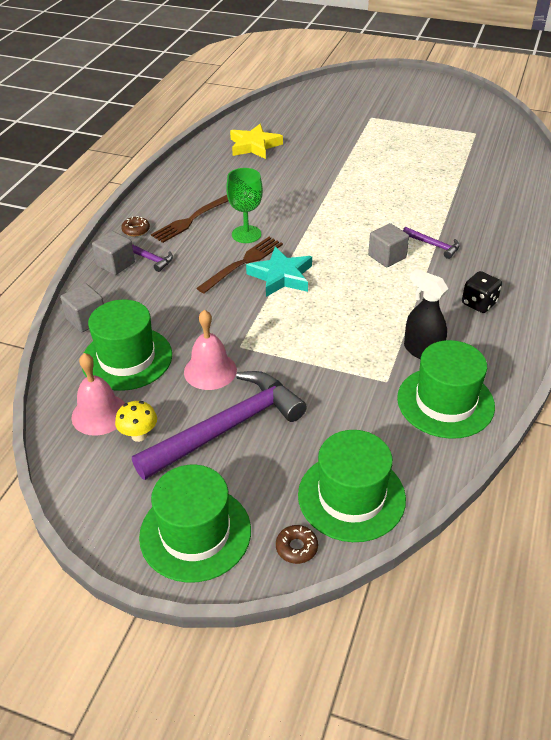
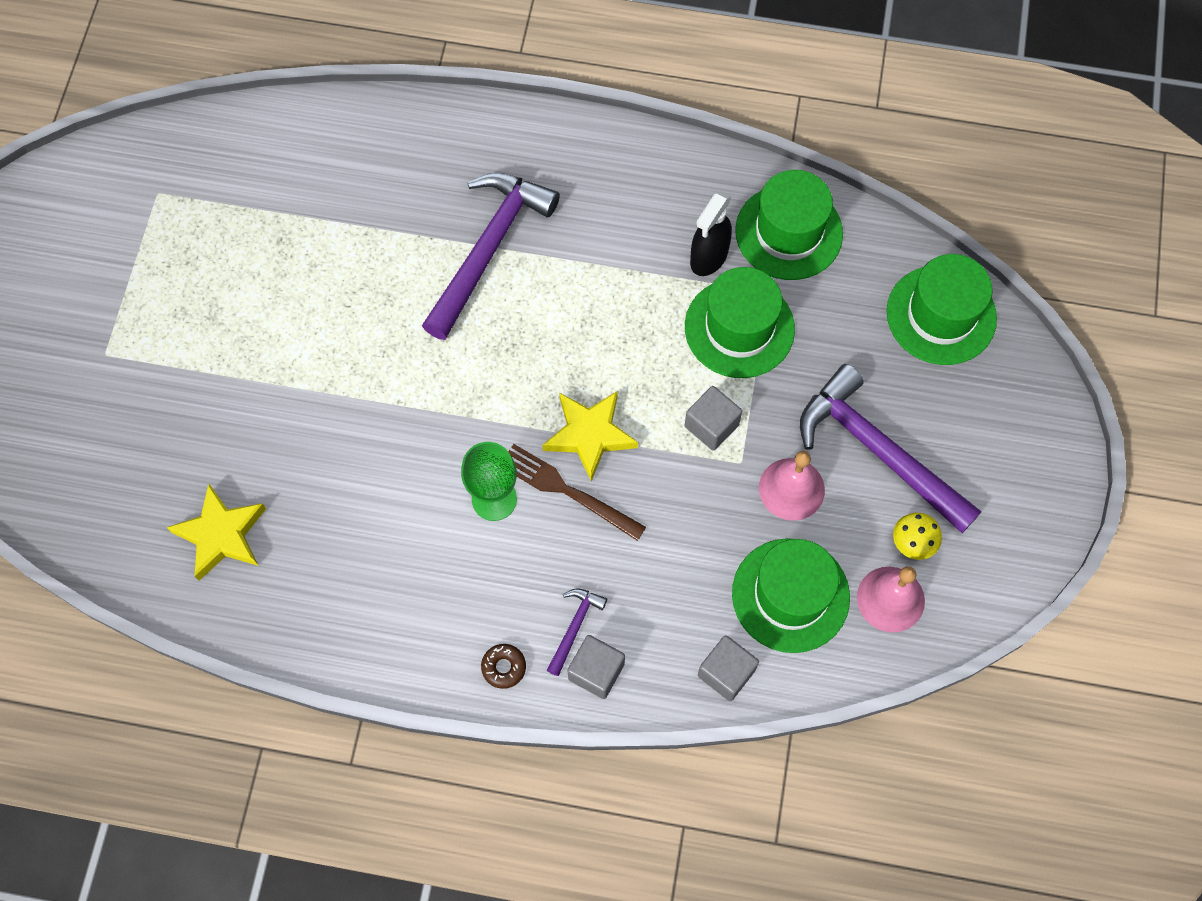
camera: 100 degrees left, 25 degrees up
(192, 219) = (463, 588): brown fork -> none
(195, 533) = (1023, 453): green hat -> green hat (739, 328)
(281, 276) = (589, 435): turquoise star -> yellow star
(296, 547) = (1014, 358): brown donut -> none
(387, 256) = (524, 305): grey cube -> grey cube (711, 425)
(433, 245) = (489, 249): purple hammer -> purple hammer, size x2.29
(479, 303) = (608, 196): black dice -> none

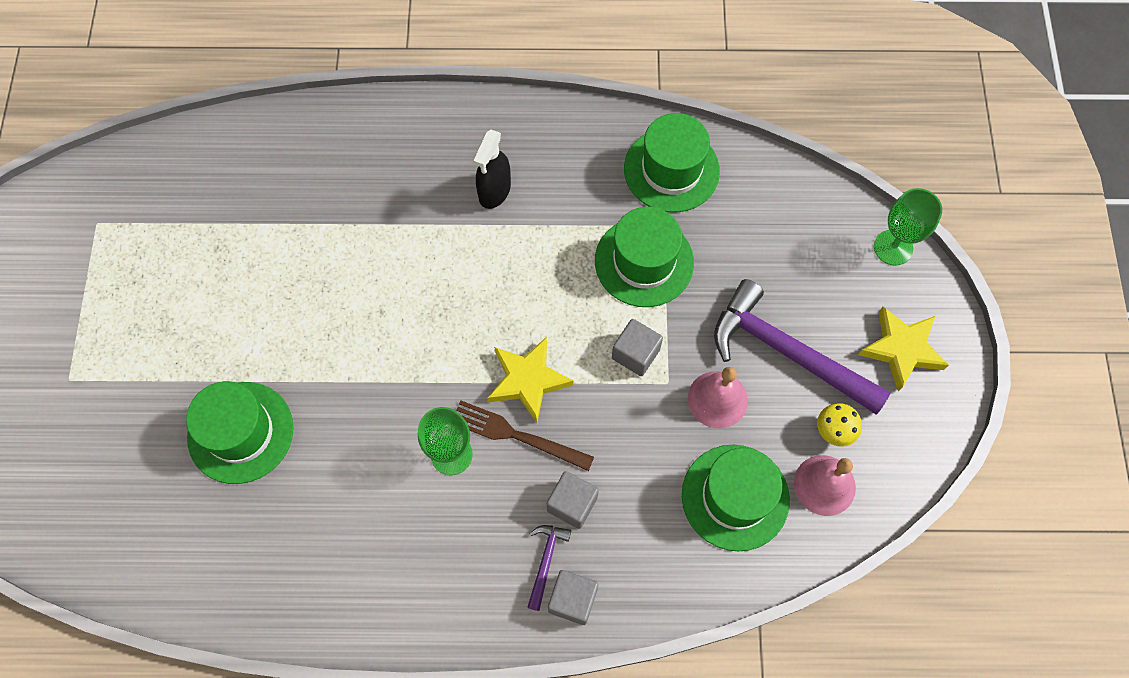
camera: 10 degrees left, 0 degrees up
(221, 535) = (203, 531): yellow star -> yellow star (901, 349)
(489, 249) = (408, 226): purple hammer -> none
(504, 667) = (487, 611): brown donut -> none
(708, 257) = (605, 203): black spray bottle -> black spray bottle (494, 191)
(726, 673) = (691, 580): grey cube -> grey cube (572, 504)
(941, 315) = (818, 222): green hat -> green hat (240, 432)
(1019, 356) = (893, 247): none -> green goblet

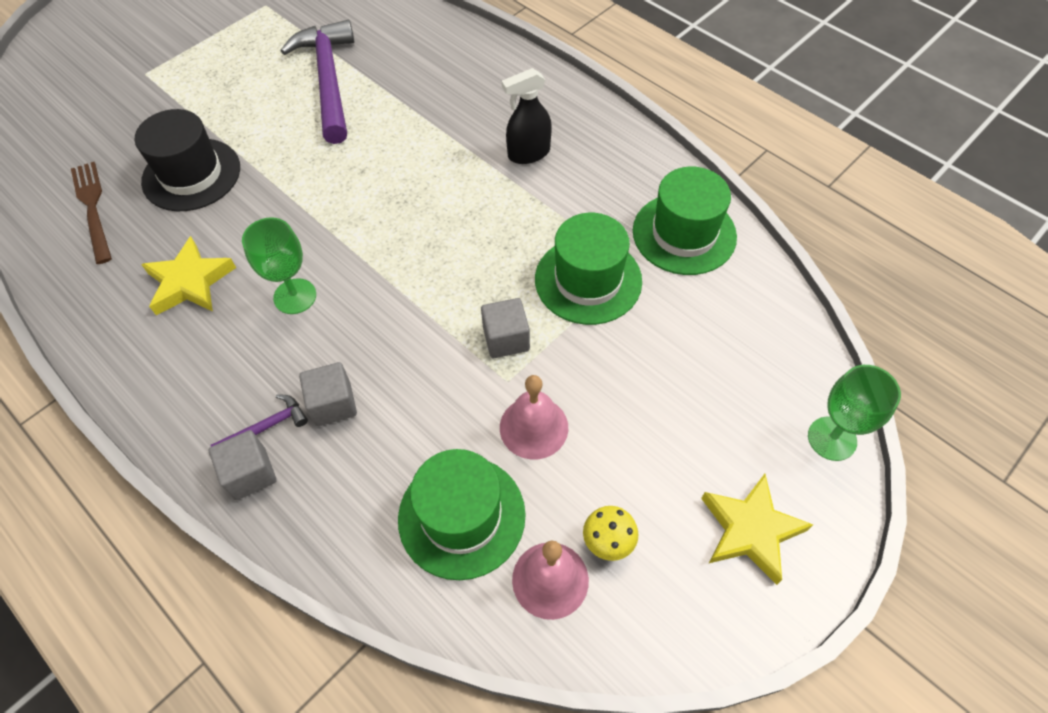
camera: 45 degrees right, 10 degrees down
(240, 432) = (191, 174): green hat -> black hat
(516, 435) = (352, 321): brown fork -> brown fork (93, 208)
(528, 380) = (405, 292): yellow star -> yellow star (190, 282)
(787, 352) = (636, 442): purple hammer -> purple hammer (329, 80)

